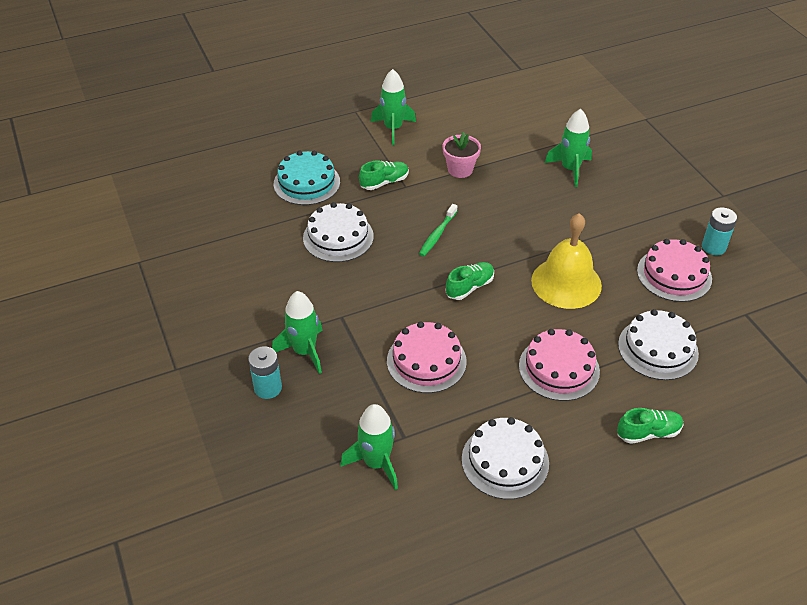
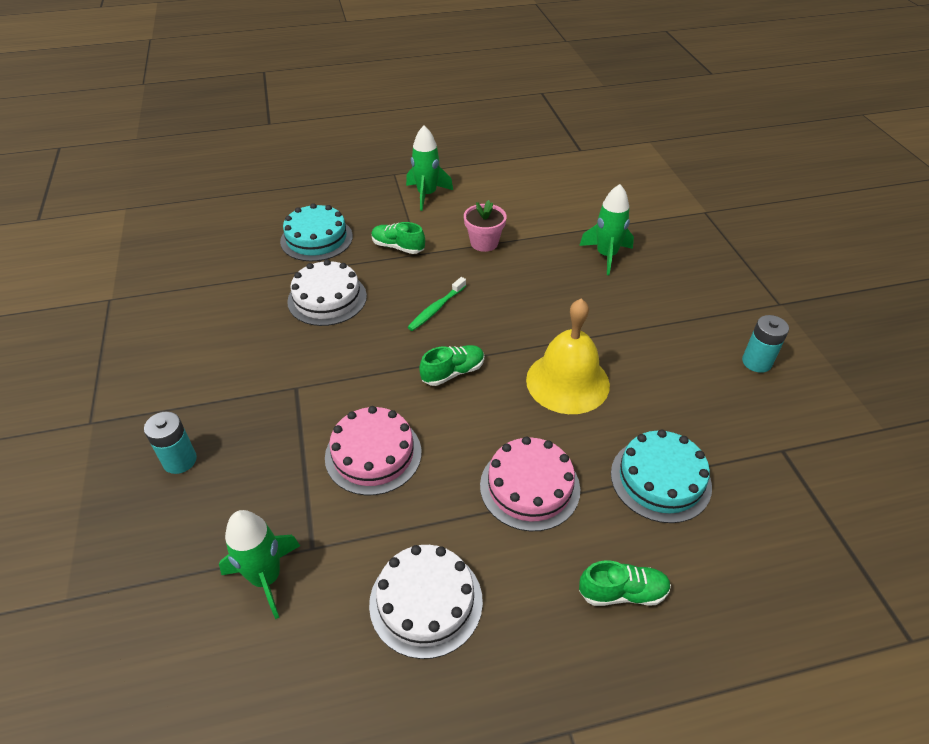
camera: 10 degrees right, 0 degrees up
(304, 351) = (239, 422): green rocket -> none
(384, 182) = (398, 247): green shoe -> green shoe turned 135 degrees counterclockwise
(658, 349) = (660, 479): white cake -> turquoise cake
(674, 275) = (701, 389): pink cake -> none

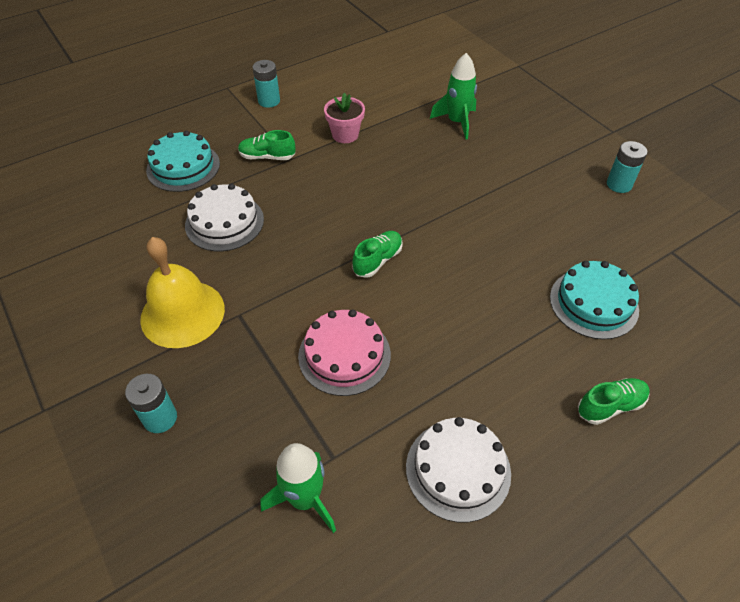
camera: 20 degrees left, 5 degrees up
(427, 195) = (269, 101): green rocket -> turquoise battery
(436, 308) = (333, 206): green toothbrush -> none
(529, 487) = (494, 342): pink cake -> none
(567, 382) = (479, 242): yellow bell -> yellow bell (182, 313)

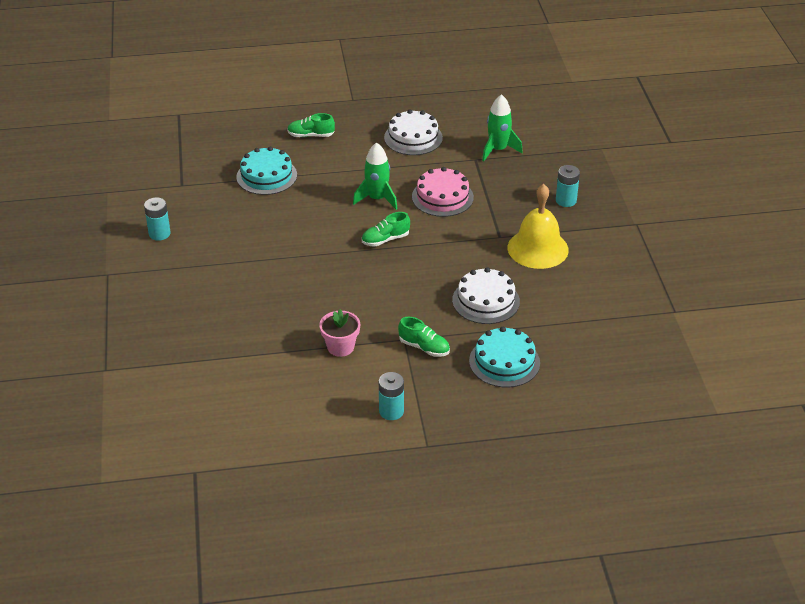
camera: 155 degrees left, 10 degrees down
(457, 122) = (229, 326): green rocket -> green rocket (377, 199)

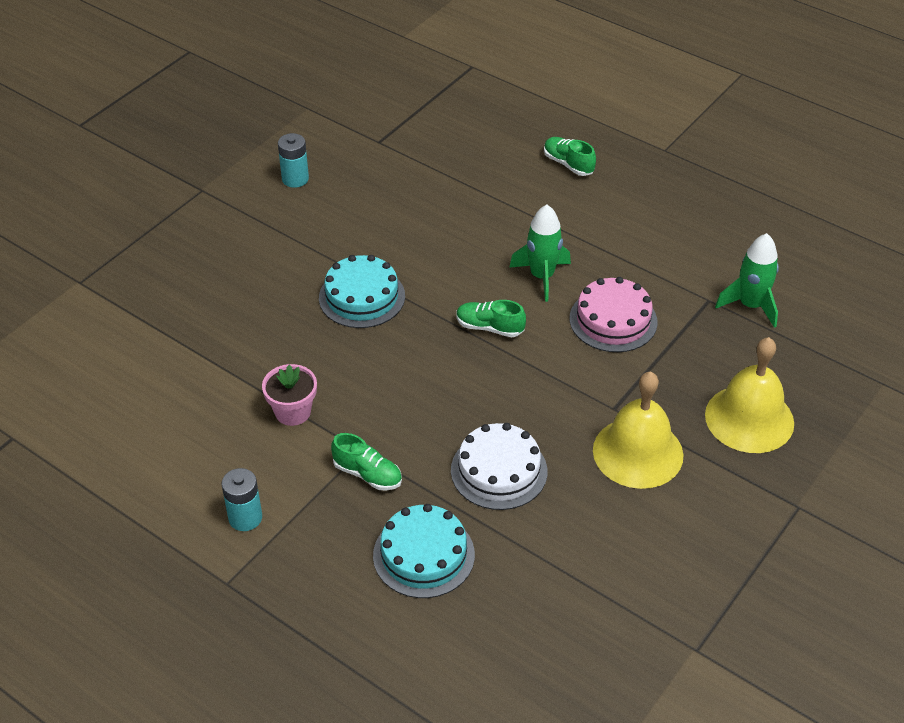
camera: 45 degrees right, 5 degrees up
(266, 176) = (467, 181): turquoise cake -> turquoise cake (362, 297)
(413, 138) = (672, 232): white cake -> none
(424, 347) = (367, 474): green shoe -> green shoe turned 45 degrees counterclockwise
(566, 200) = (749, 418): turquoise battery -> yellow bell

